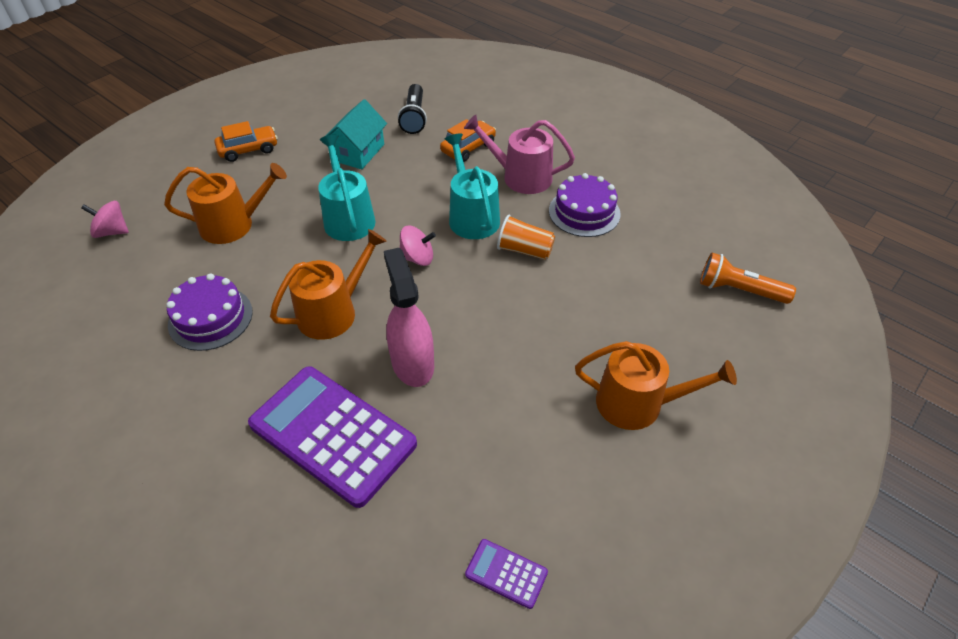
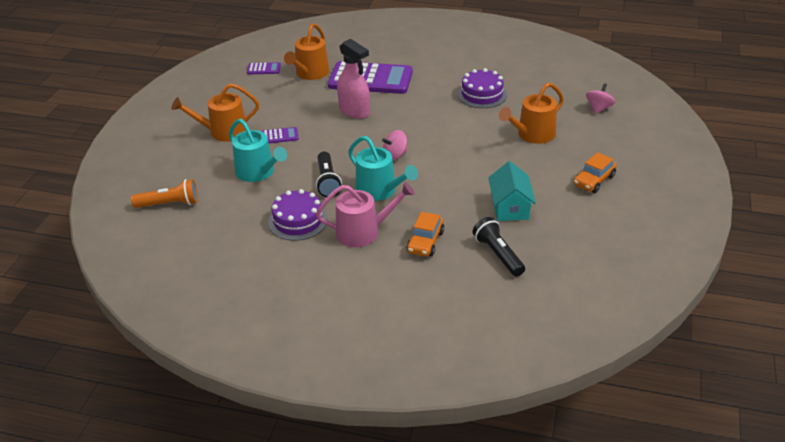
camera: 155 degrees right, 10 degrees down
(112, 232) = (599, 108): pink spinning top -> pink spinning top turned 45 degrees counterclockwise
(333, 312) = (419, 116): orange watering can -> orange watering can (310, 73)
(348, 218) = (464, 162): turquoise watering can -> turquoise watering can (258, 172)
(524, 250) = (327, 182): orange cup -> black flashlight
(551, 355) = (280, 136): none -> purple calculator

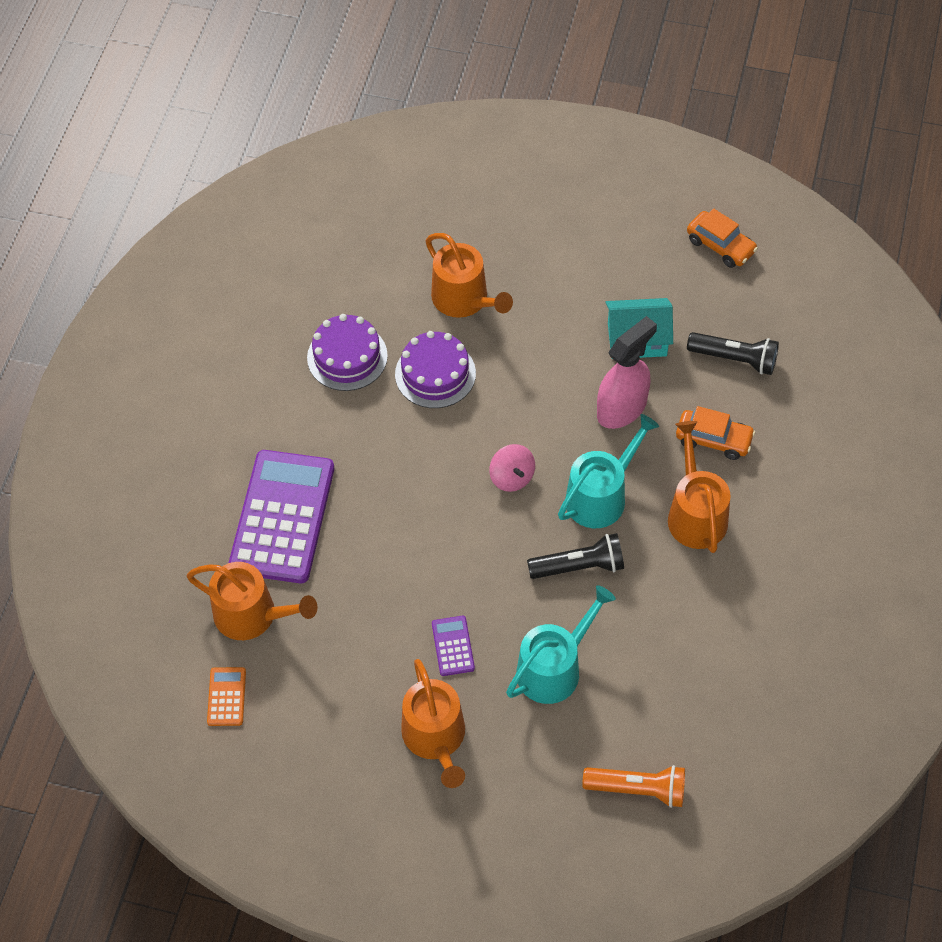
camera: 90 degrees left, 20 degrees up
(169, 204) = (638, 789): orange flashlight -> orange flashlight turned 105 degrees clockwise
(264, 69) = (227, 697): purple calculator -> orange calculator
(298, 221) = (674, 599): purple cake -> purple cake (435, 374)
(354, 111) = (383, 537): pink spray bottle -> pink spray bottle (622, 408)
(363, 232) = (695, 514): pink watering can -> orange watering can
(498, 255) = (734, 359): black flashlight -> black flashlight turned 135 degrees counterclockwise
(594, 180) = (577, 241): orange car -> orange car (720, 245)
(599, 108) = (399, 213): pink spinning top -> none

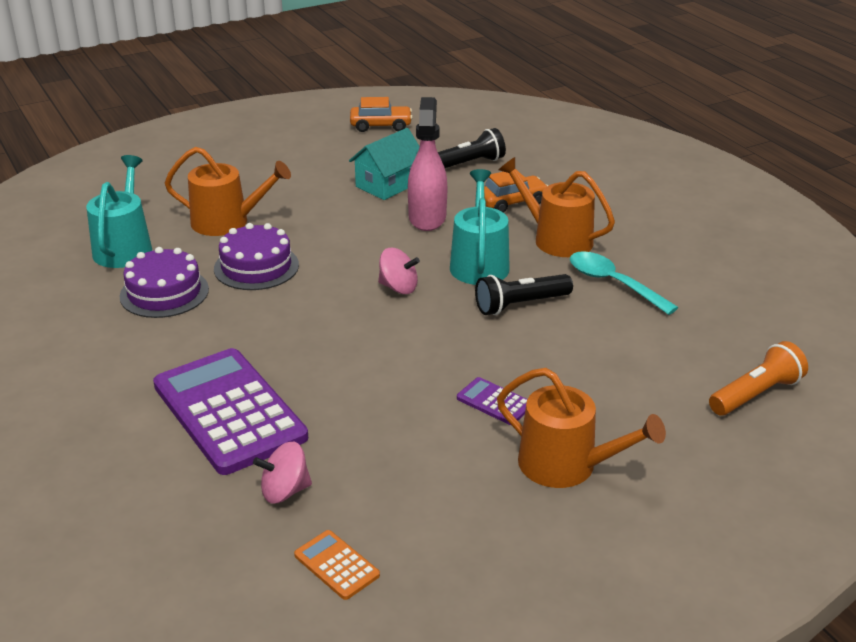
camera: 45 degrees left, 25 degrees down
(252, 615) = (285, 491): orange watering can -> pink spinning top
(554, 668) = (589, 367): turquoise watering can -> turquoise watering can (124, 247)
(579, 566) = (520, 305): black flashlight -> black flashlight turned 150 degrees counterclockwise
(677, 599) = (613, 283): none -> turquoise spoon

